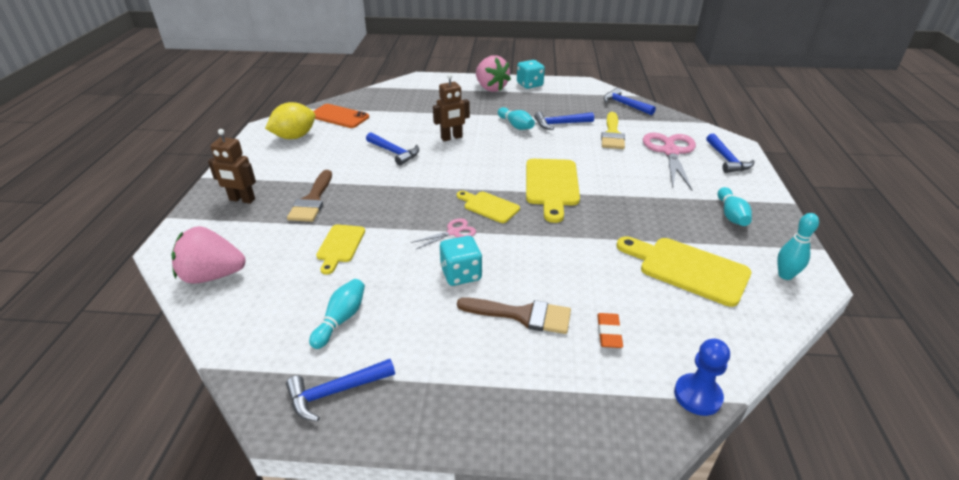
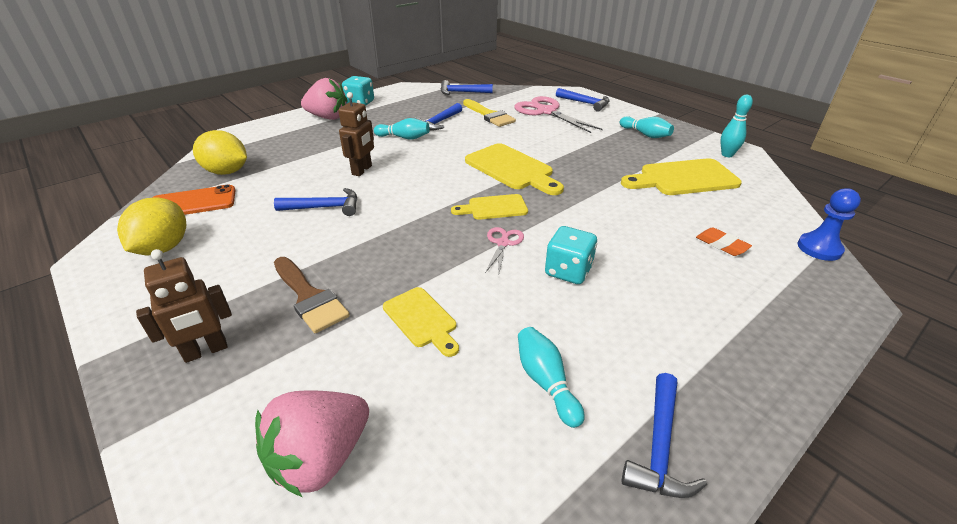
camera: 45 degrees left, 0 degrees up
(380, 104) = (227, 172): none -> yellow lemon
(522, 315) = (660, 270): brown brush -> none

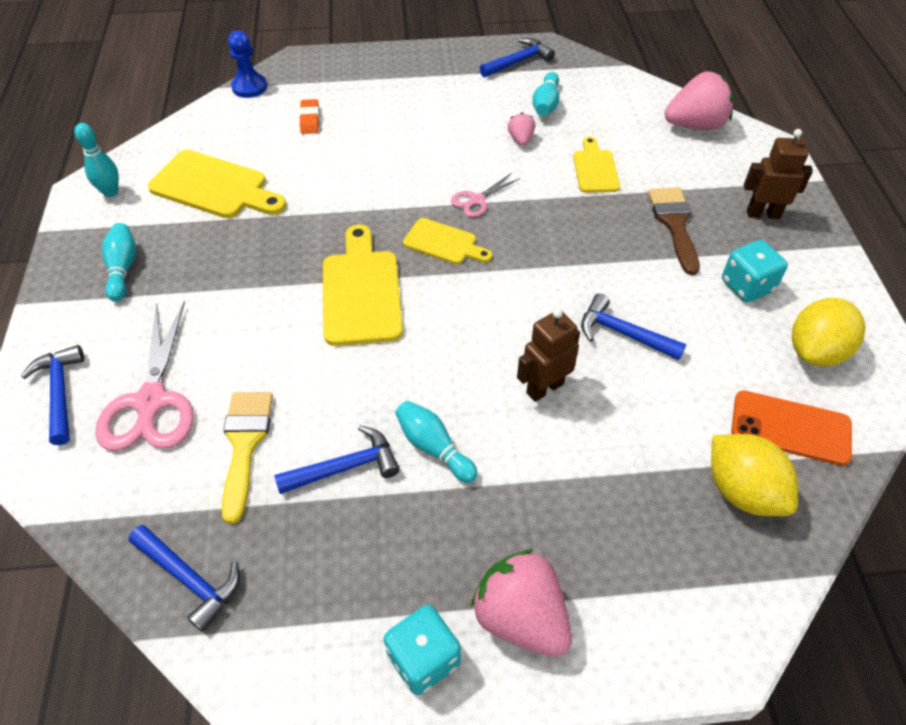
camera: 145 degrees left, 15 degrees up
(525, 316) = (521, 139): none -> pink strawberry
(568, 271) = (453, 154): turquoise dice -> turquoise dice (747, 286)

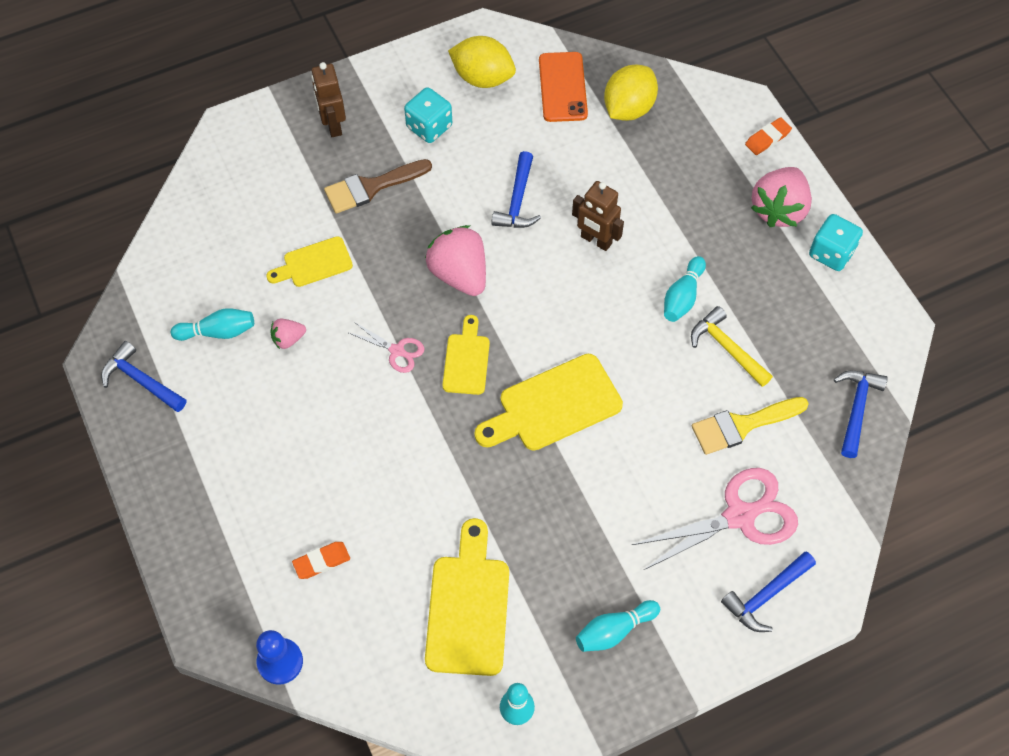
camera: 110 degrees left, 10 degrees up
(345, 467) = (727, 348): blue hammer -> yellow hammer
(651, 658) = (767, 138): none -> orange eraser
(695, 125) = (214, 193): pink strawberry -> pink strawberry (459, 274)

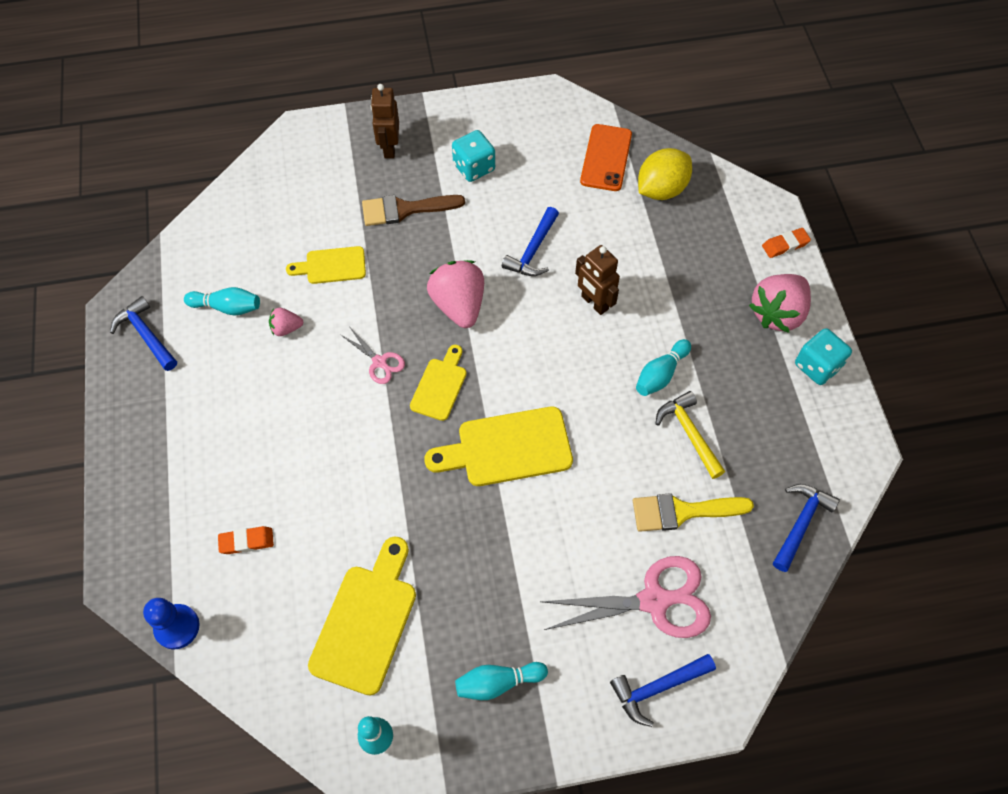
camera: 15 degrees right, 0 degrees up
(482, 78) = (536, 134): yellow lemon -> none

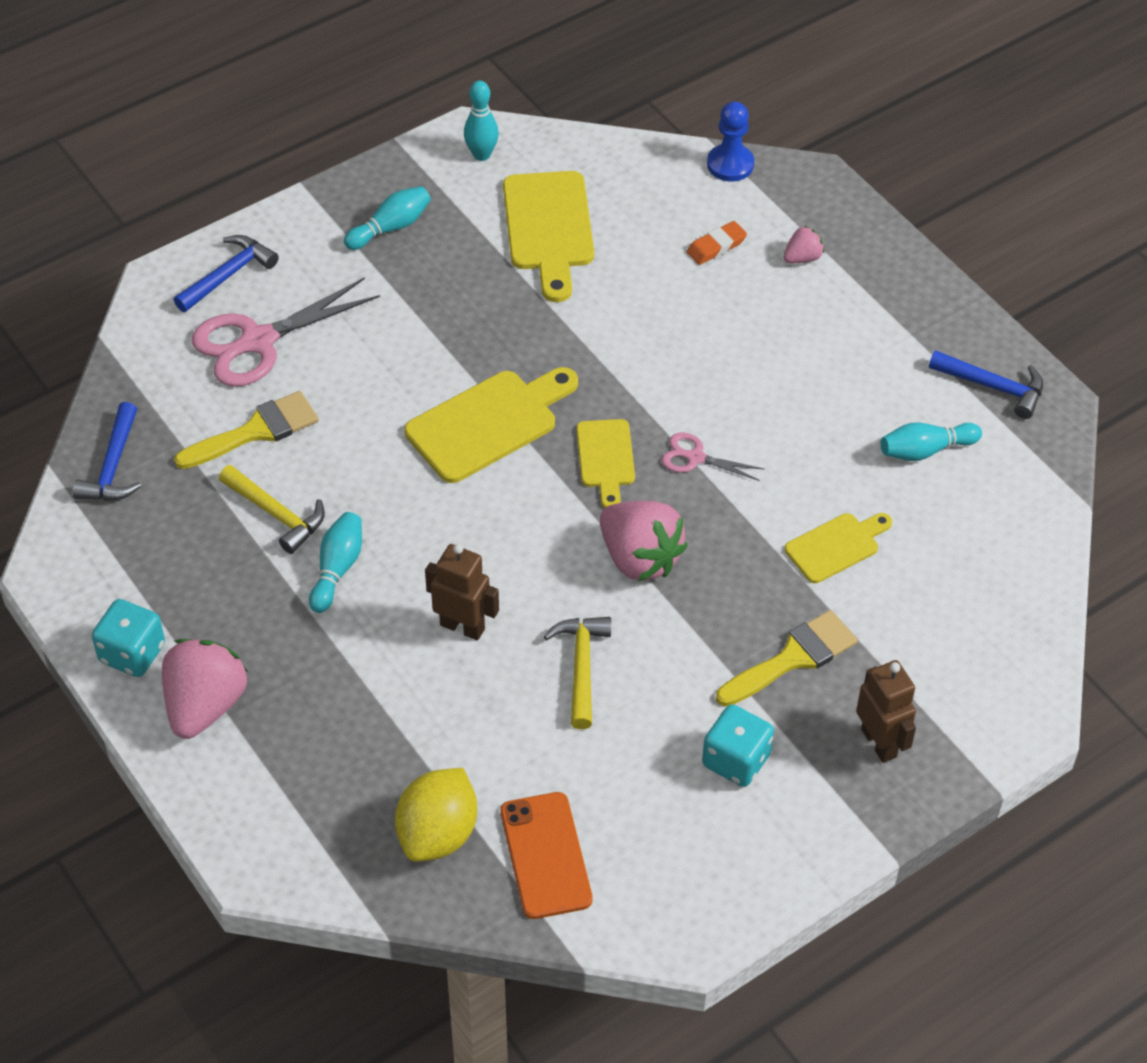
camera: 155 degrees right, 10 degrees down
(286, 328) = (835, 453): pink strawberry -> pink strawberry (802, 258)
(405, 209) = (793, 658): brown brush -> yellow brush
(533, 251) = (581, 667): blue hammer -> yellow hammer
(785, 245) = (220, 813): orange eraser -> none

